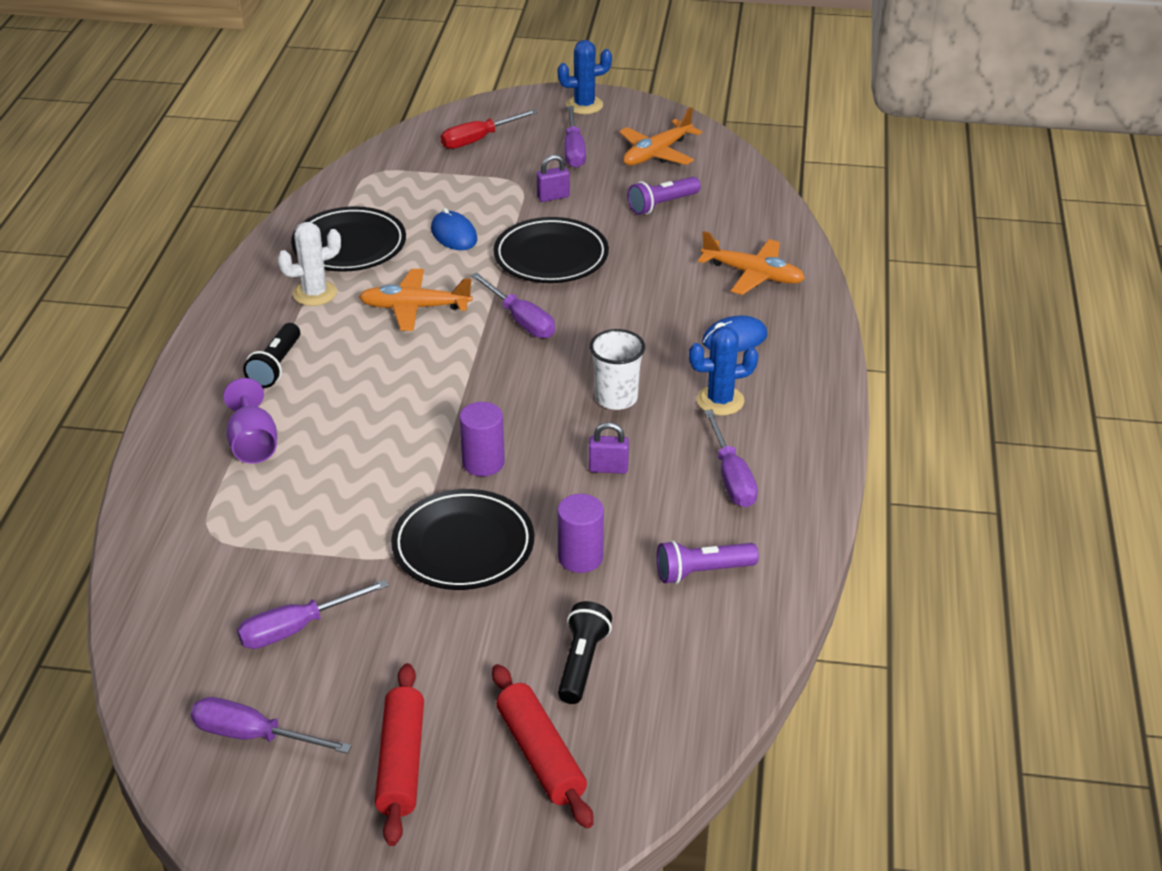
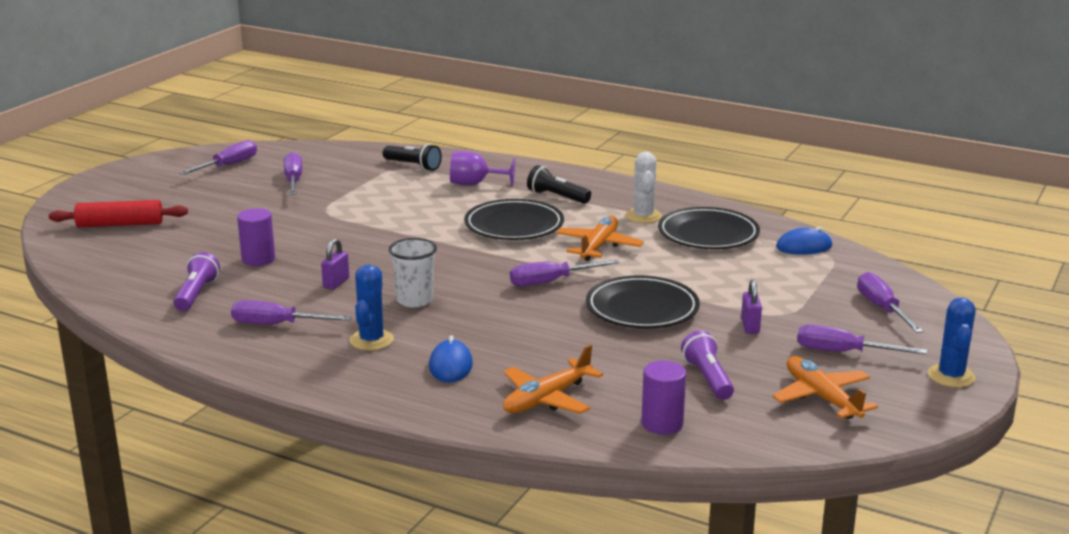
camera: 110 degrees right, 15 degrees down
(401, 762) = (164, 193): red rolling pin -> none
(454, 234) = (703, 274): blue mouse -> blue mouse (804, 247)
(463, 545) = (311, 228): black plate -> black plate (514, 225)
(478, 139) = (882, 308): red screwdriver -> purple screwdriver
(483, 463) = (386, 244): purple cylinder -> purple cylinder (662, 424)
(582, 663) = (170, 245): black flashlight -> black flashlight (413, 166)

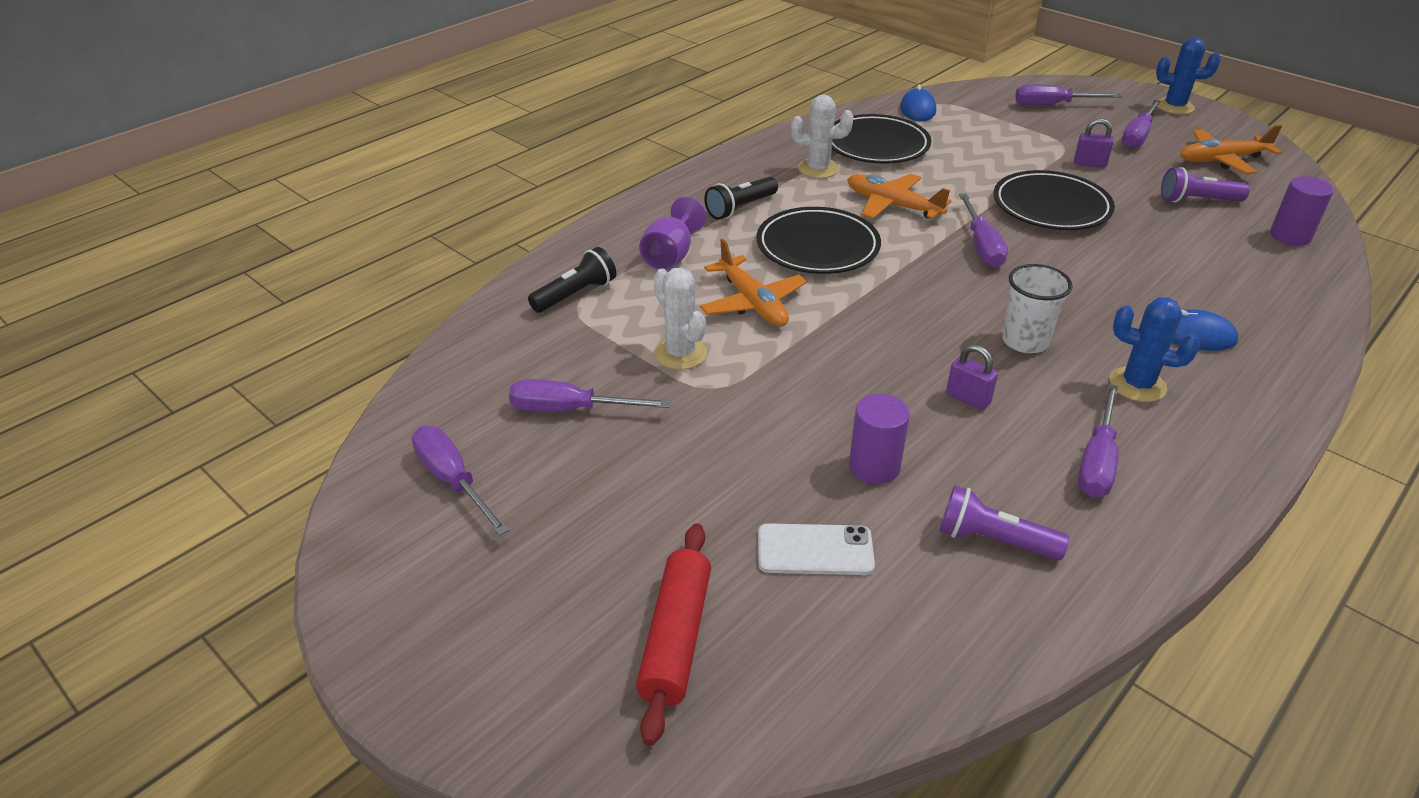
camera: 75 degrees left, 15 degrees up
(184, 249) = (815, 550): none -> white phone
(358, 199) = (680, 354): none -> white cactus
(547, 399) = (1257, 287): orange plane -> orange plane (752, 303)

